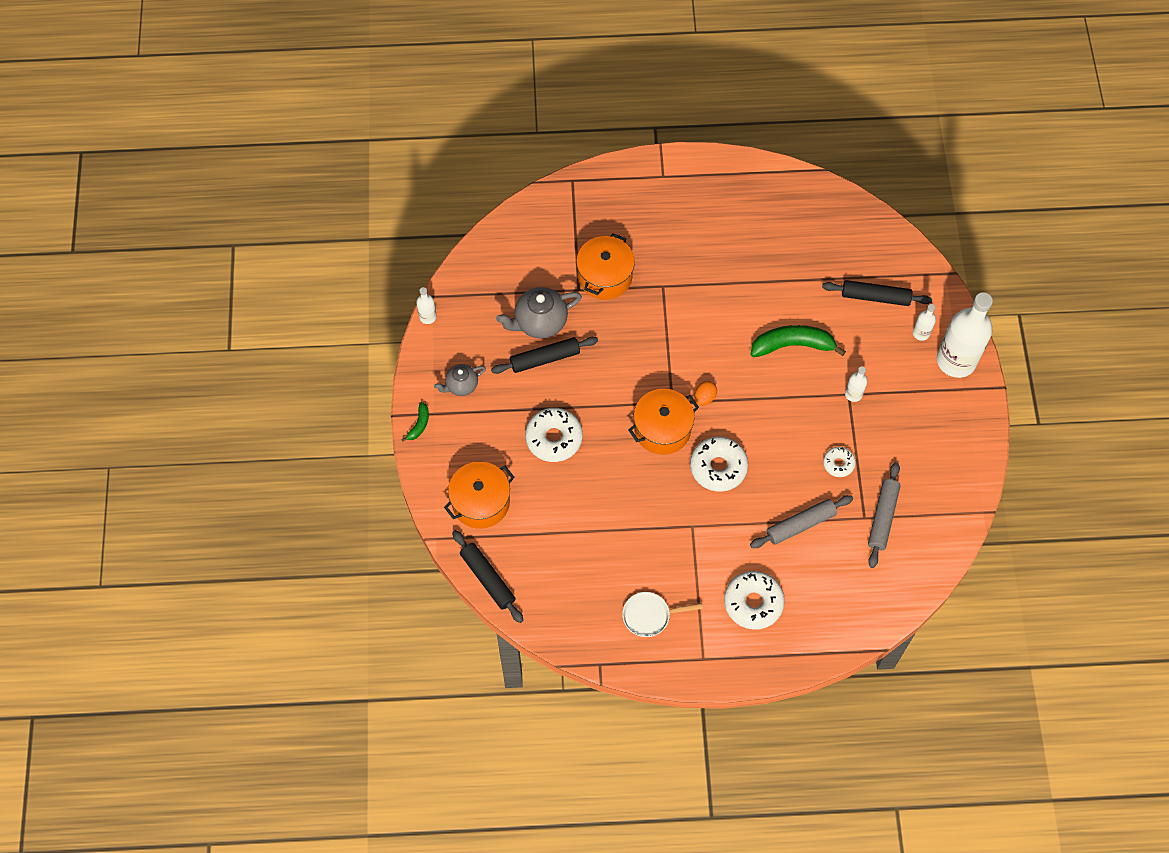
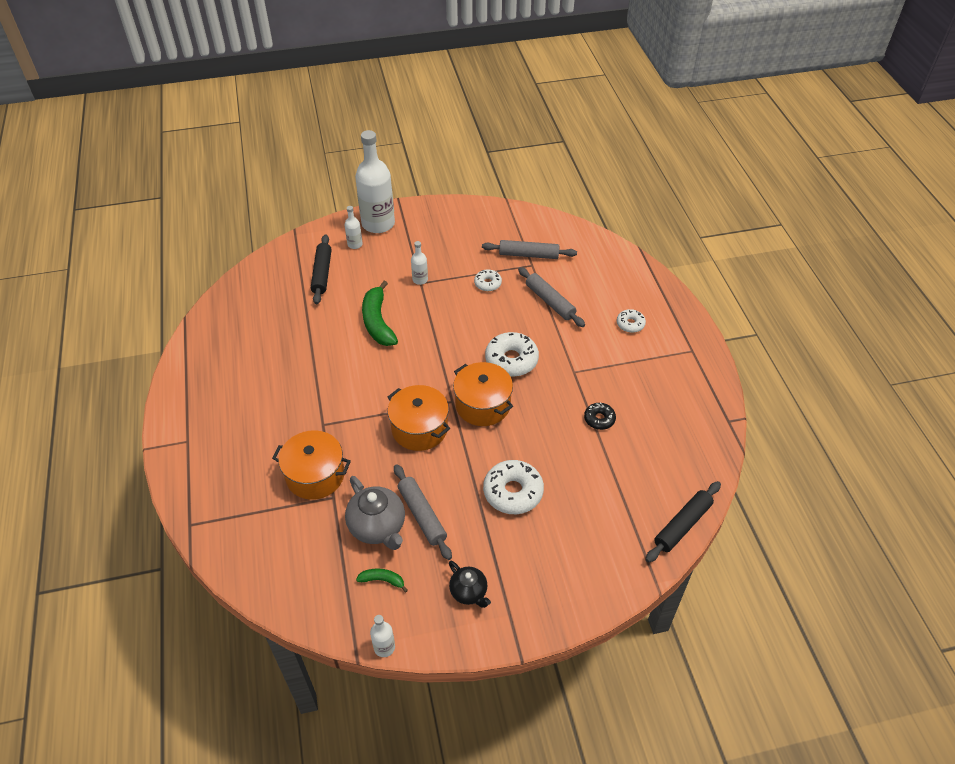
camera: 100 degrees left, 15 degrees down
(419, 425) = (527, 627): green banana -> green banana (382, 580)
(461, 385) = (469, 592): grey teapot -> black teapot
(481, 502) = (602, 547): orange pot -> orange pot (419, 428)
(545, 359) = (422, 515): black rolling pin -> grey rolling pin
(625, 536) = (599, 419): none -> black donut
(649, 616) = (669, 391): white pan -> none
(704, 398) = (442, 377): orange egg -> none
(753, 603) = (630, 324): white donut -> white donut, size x0.56

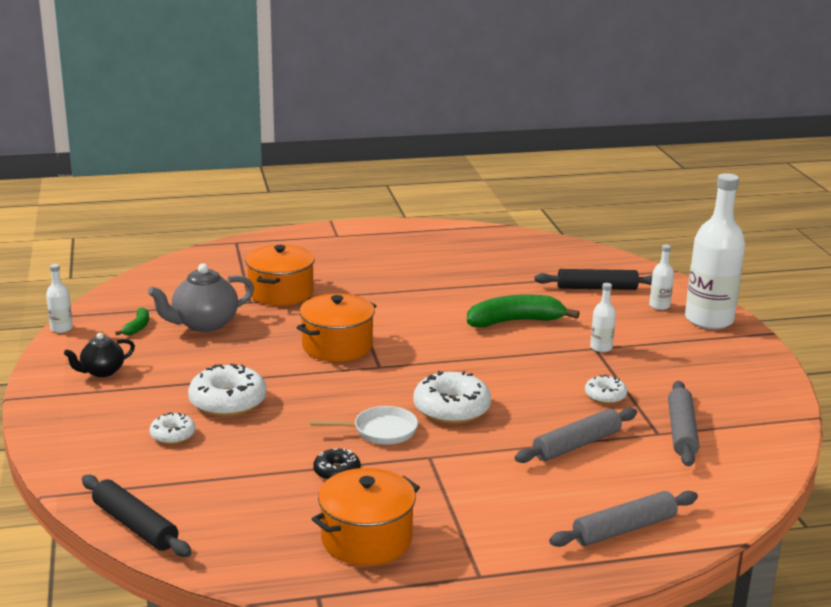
camera: 90 degrees right, 25 degrees down
(422, 515) = (212, 347): grey rolling pin -> grey rolling pin (624, 529)
(483, 405) = (371, 386): orange pot -> orange pot (366, 539)
(545, 398) = (380, 431): none -> white pan
(630, 324) = (536, 516): white donut -> white donut (173, 435)

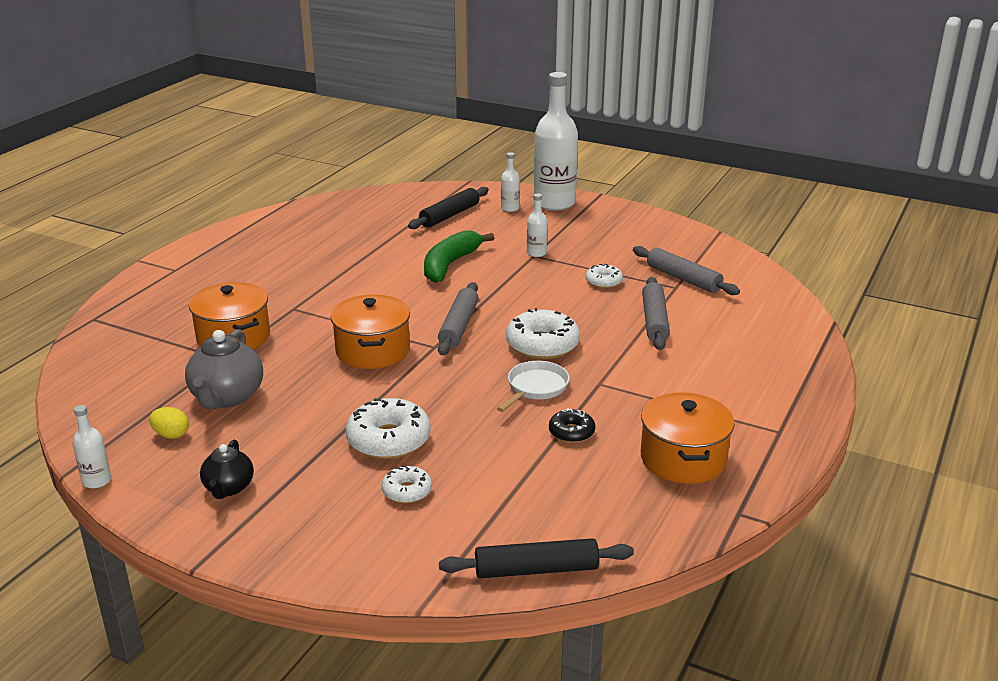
camera: 50 degrees left, 5 degrees up
(137, 327) = (171, 435): green banana -> yellow egg
(624, 529) = (777, 352): grey rolling pin -> grey rolling pin (459, 326)

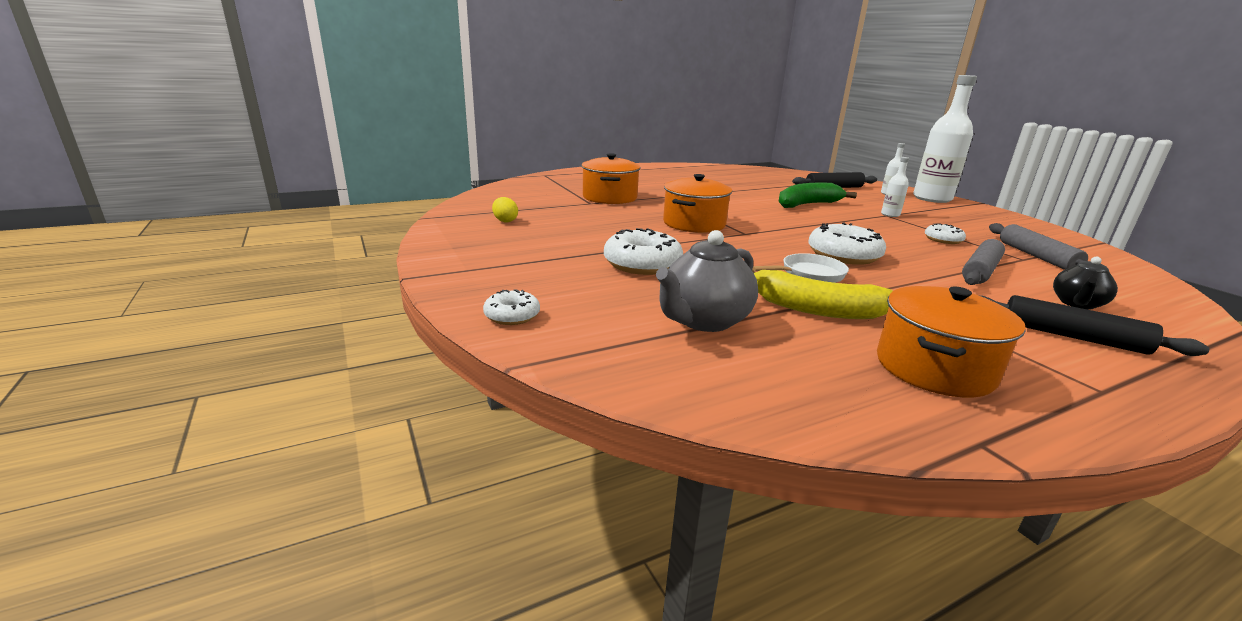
camera: 35 degrees right, 5 degrees down
(97, 481) = (431, 225): white bottle -> none
(227, 397) = (564, 216): grey teapot -> grey teapot (704, 321)
(228, 488) = (495, 251): black teapot -> black teapot (1077, 304)
(407, 491) = (615, 293): white donut -> white donut (512, 315)
(459, 326) = (778, 230): grey rolling pin -> none
(536, 569) = (659, 387): black rolling pin -> black rolling pin (1072, 337)
(571, 432) = (815, 309): black donut -> yellow banana

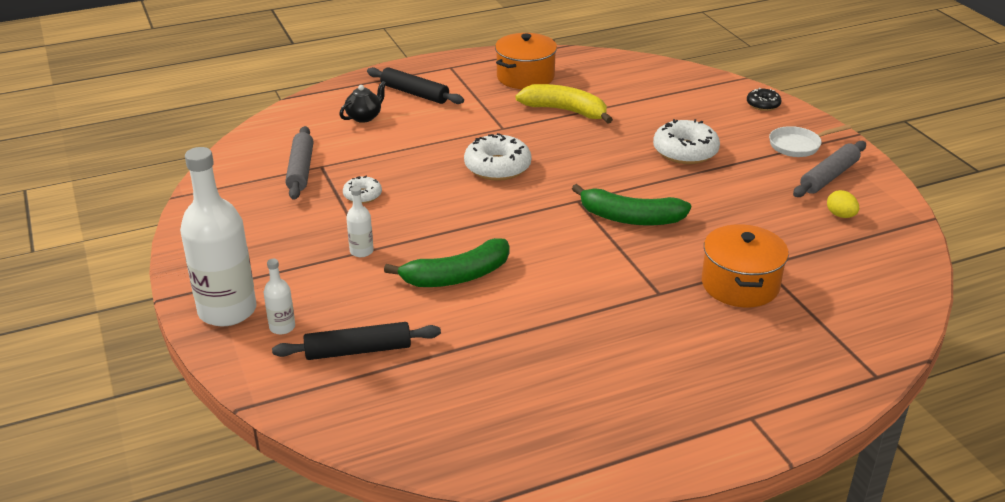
camera: 175 degrees left, 10 degrees up
(512, 315) = (763, 104): white donut -> black donut
(694, 224) = (630, 218): orange pot -> green banana
(704, 321) = (643, 102): grey teapot -> none
(809, 274) = (548, 142): white pan -> white pan (798, 145)
(980, 271) = (390, 149): grey rolling pin -> grey rolling pin (829, 177)

